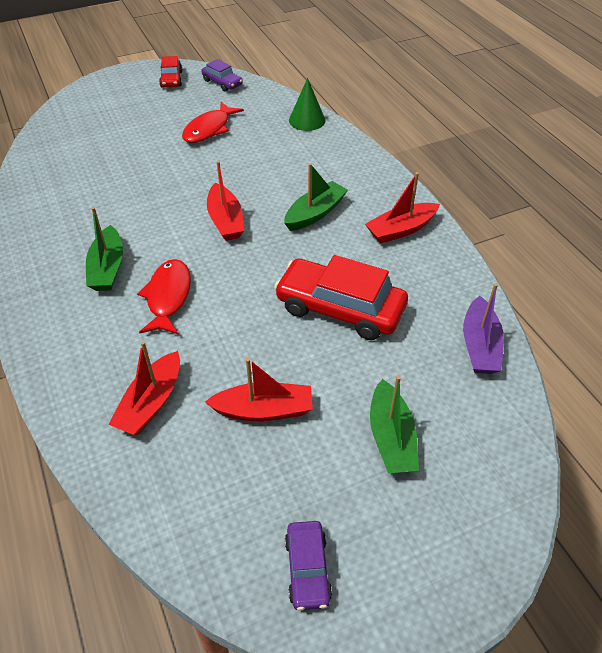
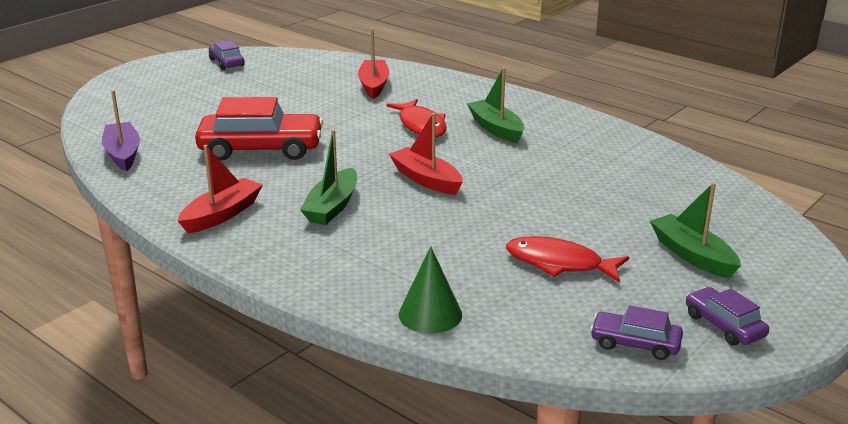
camera: 155 degrees right, 20 degrees down
(171, 79) = (724, 325): red car -> purple car
(209, 129) = (559, 263): red fish -> red fish turned 75 degrees counterclockwise
(264, 410) = (290, 97): red boat -> none
(391, 438) = (190, 104): green boat -> green boat (692, 255)

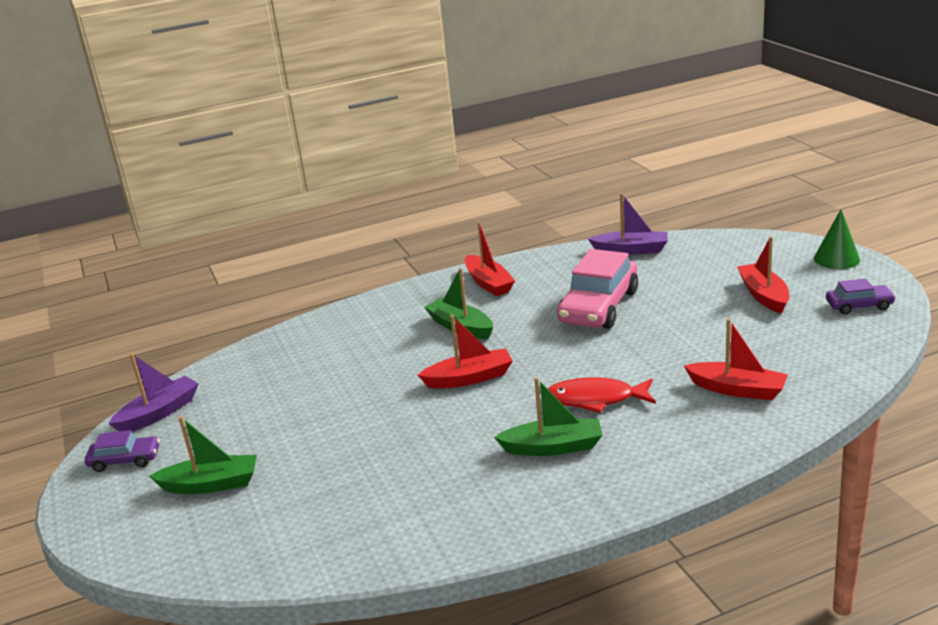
camera: 120 degrees right, 0 degrees up
(217, 91) = (763, 295): none -> red boat
(261, 149) = (598, 307): red car -> pink car
(430, 314) = (280, 343): green cone -> green cone (836, 259)
(559, 263) = (276, 410): red fish -> none
(635, 343) = (159, 413): purple car -> purple boat

